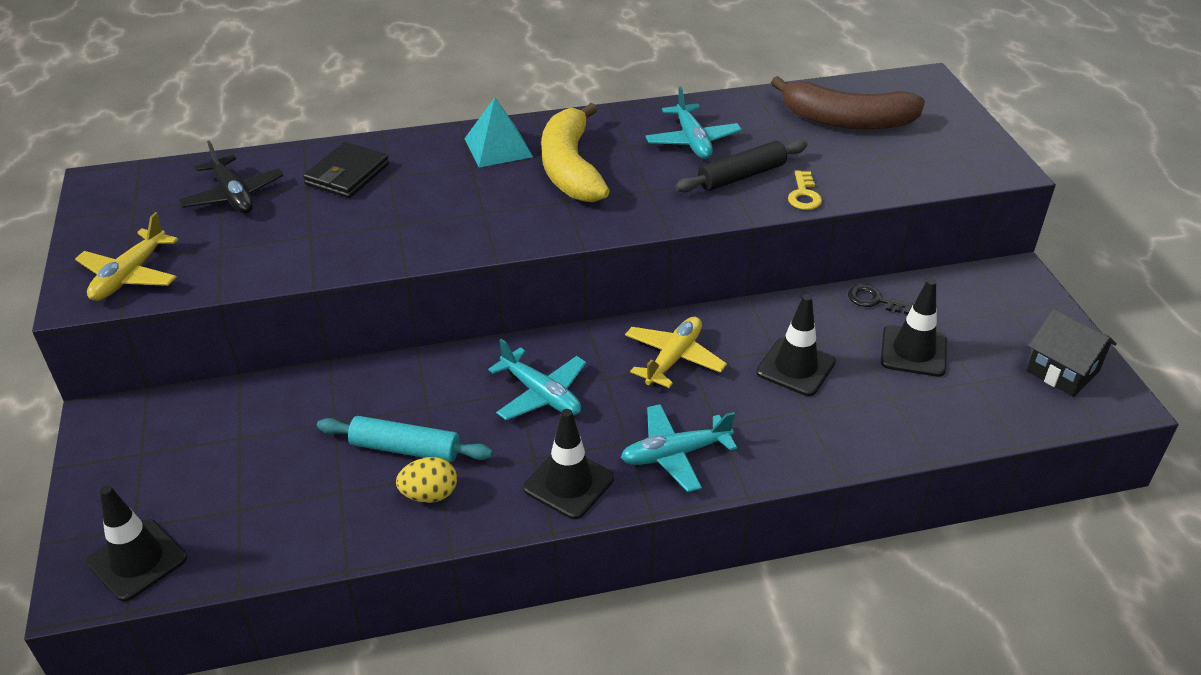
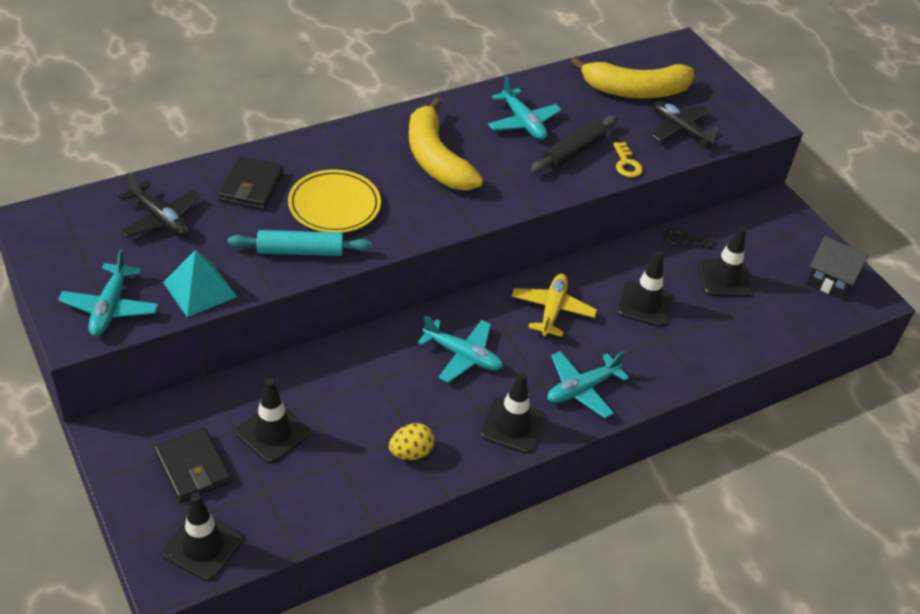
camera: 20 degrees left, 5 degrees up
(130, 276) = (110, 307): yellow plane -> turquoise plane
(171, 470) = (193, 468): none -> black wallet
(279, 446) = (273, 433): none -> black traffic cone
(405, 448) = (375, 418): turquoise rolling pin -> turquoise rolling pin (300, 251)
(430, 202) = (334, 205): none -> yellow plate
(498, 147) = (368, 146): turquoise pyramid -> turquoise pyramid (200, 289)
(846, 120) = (635, 90): brown banana -> yellow banana
(889, 166) = (680, 130): none -> black plane

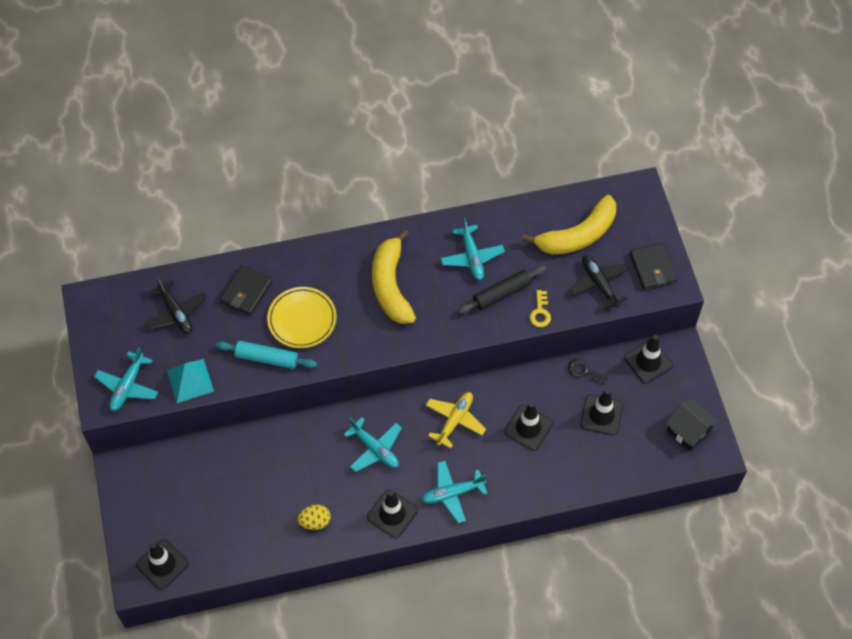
camera: 20 degrees right, 15 degrees up
(193, 468) = (168, 505): black wallet -> black wallet (652, 268)
(273, 433) = (226, 488): black traffic cone -> black traffic cone (648, 362)
(635, 90) = (578, 235): yellow banana -> yellow banana turned 45 degrees counterclockwise

